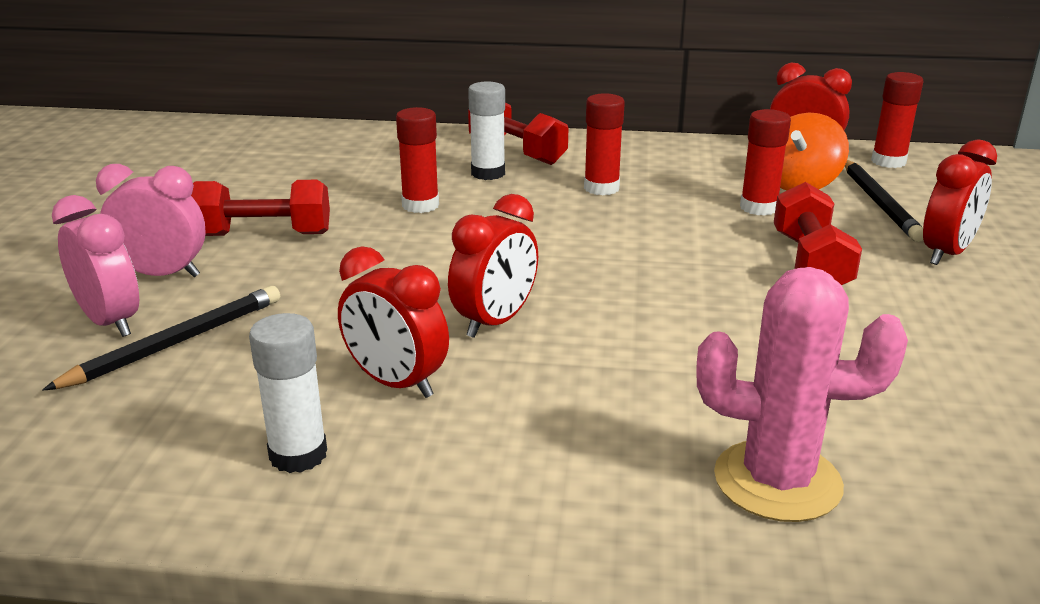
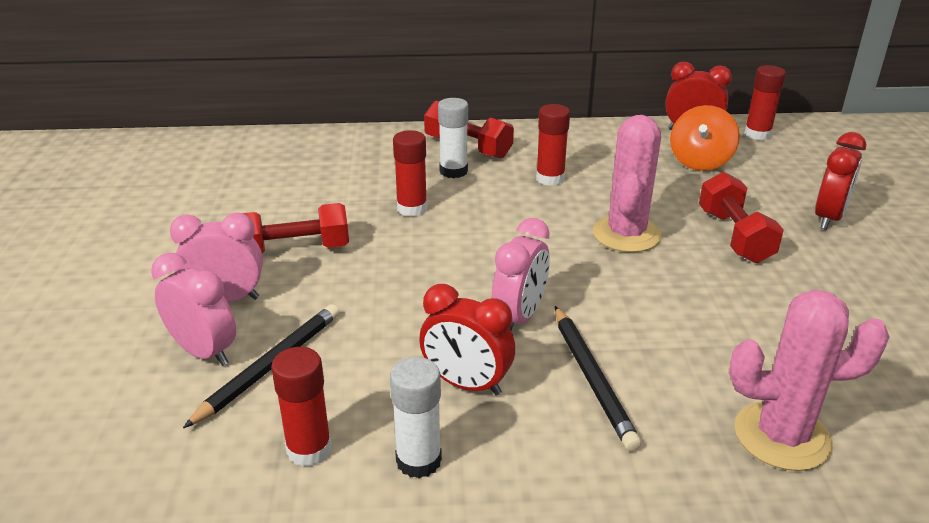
camera: 10 degrees left, 5 degrees up
(495, 322) = (519, 317): red clock -> pink clock
(670, 250) = (626, 234): none -> pink cactus
(758, 208) = (677, 187): red glue stick -> red glue stick (309, 449)
(879, 203) = (765, 175): black pencil -> black pencil (592, 379)

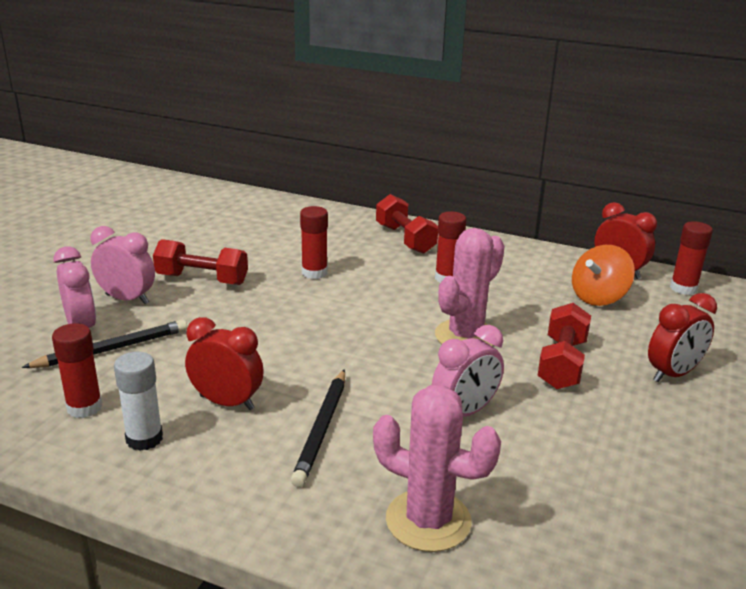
camera: 25 degrees right, 5 degrees down
(453, 171) = (374, 254): white glue stick -> none
(466, 384) = (227, 402): red clock -> red clock turned 150 degrees clockwise
(519, 317) = (313, 370): pink clock -> pink clock (464, 412)

